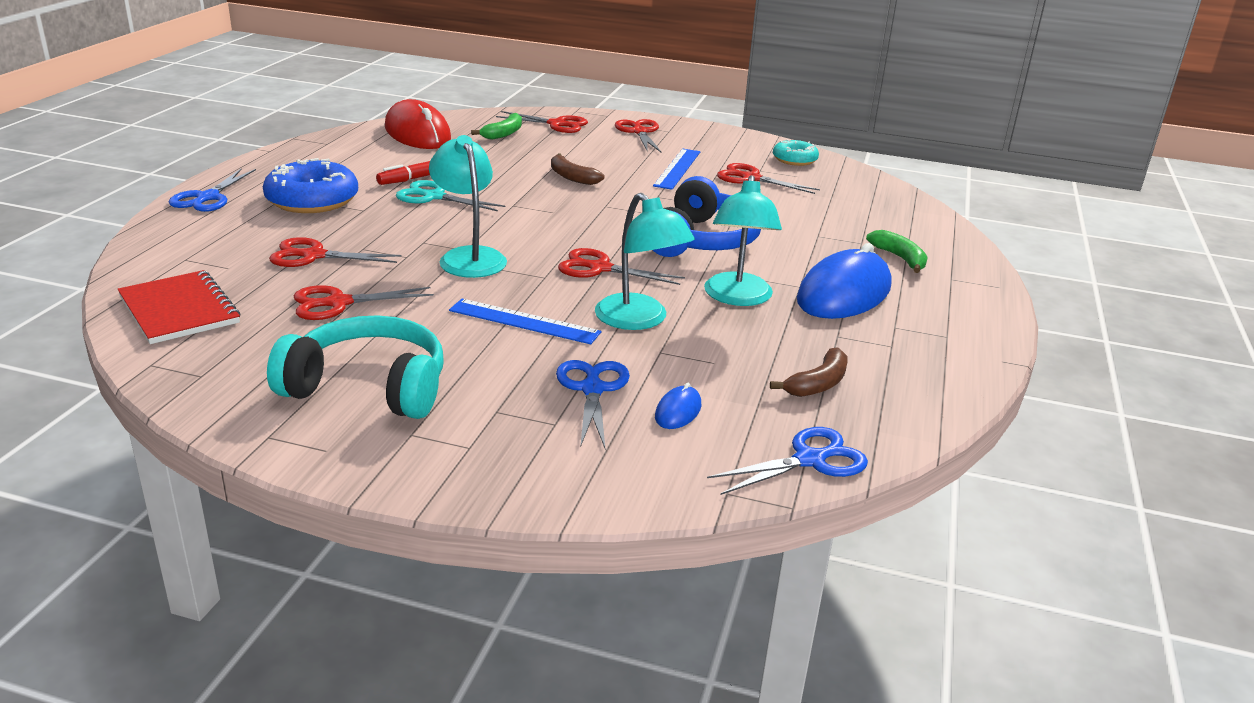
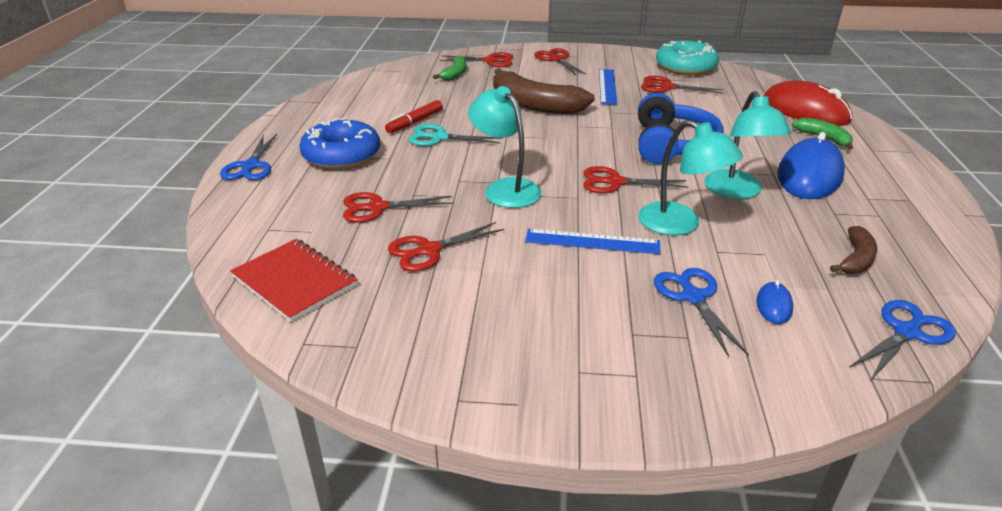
camera: 10 degrees left, 5 degrees up
(368, 387) = (511, 330): turquoise headphones -> none
(417, 133) = (387, 83): red mouse -> red mouse (805, 111)
(572, 177) = (534, 105): brown banana -> brown banana, size x1.99
(794, 159) = (685, 67): turquoise donut -> turquoise donut, size x1.71

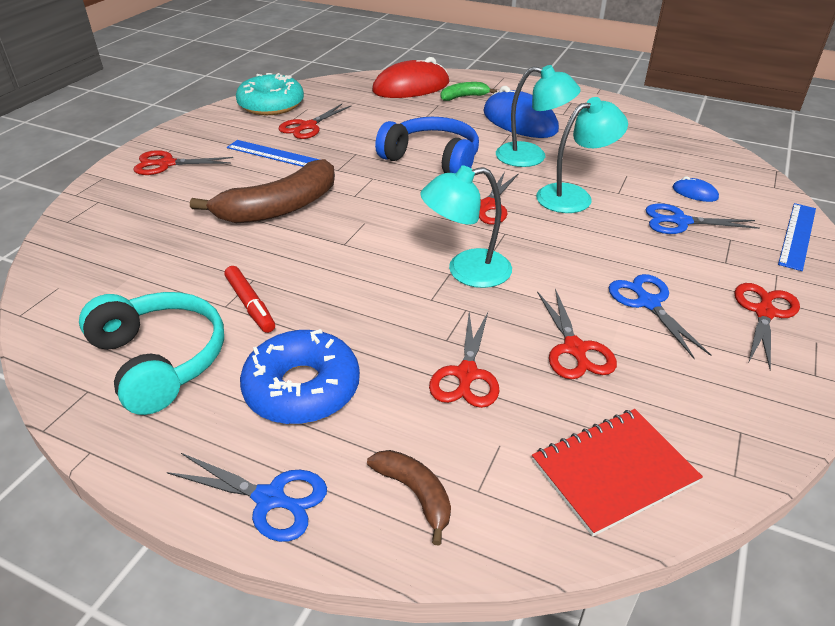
camera: 70 degrees left, 5 degrees up
(350, 111) = (160, 360): none -> turquoise headphones
(439, 137) = (312, 293): turquoise scissors -> none
(455, 74) = (127, 243): green banana -> none
(490, 61) = (115, 208): red scissors -> red scissors (764, 313)
(592, 241) = (587, 245): blue ruler -> blue ruler (797, 235)
(855, 259) = (642, 146): brown banana -> brown banana (415, 494)
(907, 332) = (728, 159): blue scissors -> blue scissors (648, 303)

